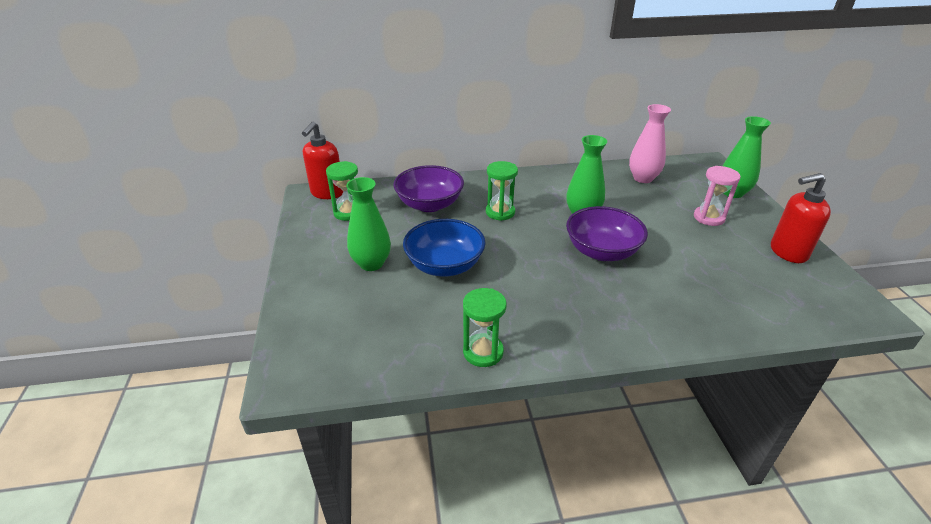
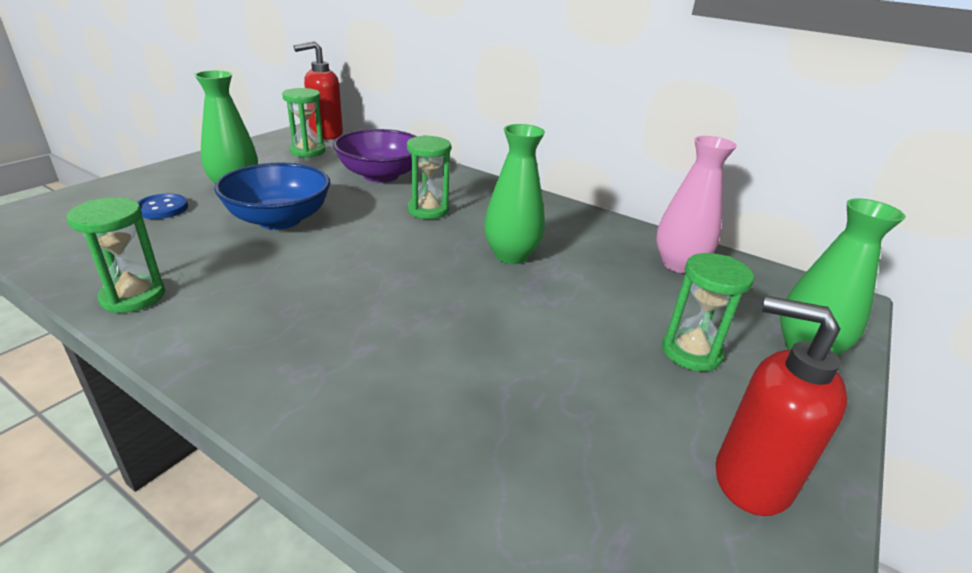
camera: 40 degrees right, 5 degrees down
(365, 303) = (162, 208): none -> blue button
(602, 251) = (450, 297): purple bowl -> none
(709, 217) = (691, 352): pink hourglass -> green hourglass

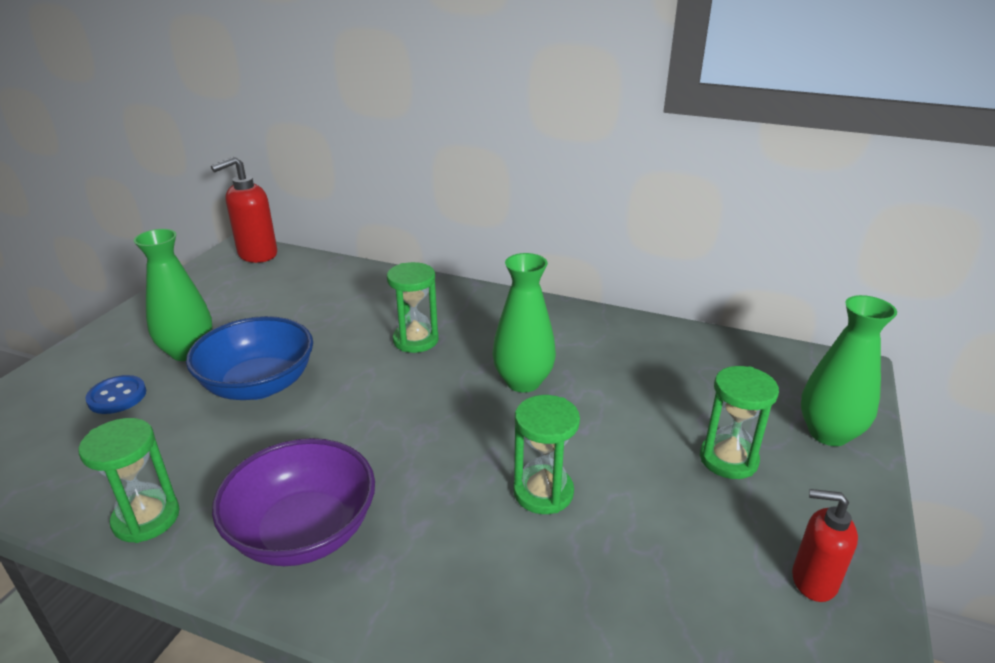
camera: 10 degrees left, 0 degrees up
(307, 151) = (247, 283): green hourglass -> green hourglass (543, 492)
(381, 175) = (345, 302): purple bowl -> purple bowl (303, 531)
(678, 264) = (689, 359): pink vase -> none
(750, 479) = (813, 580): red soap dispenser -> red soap dispenser, size x0.64

